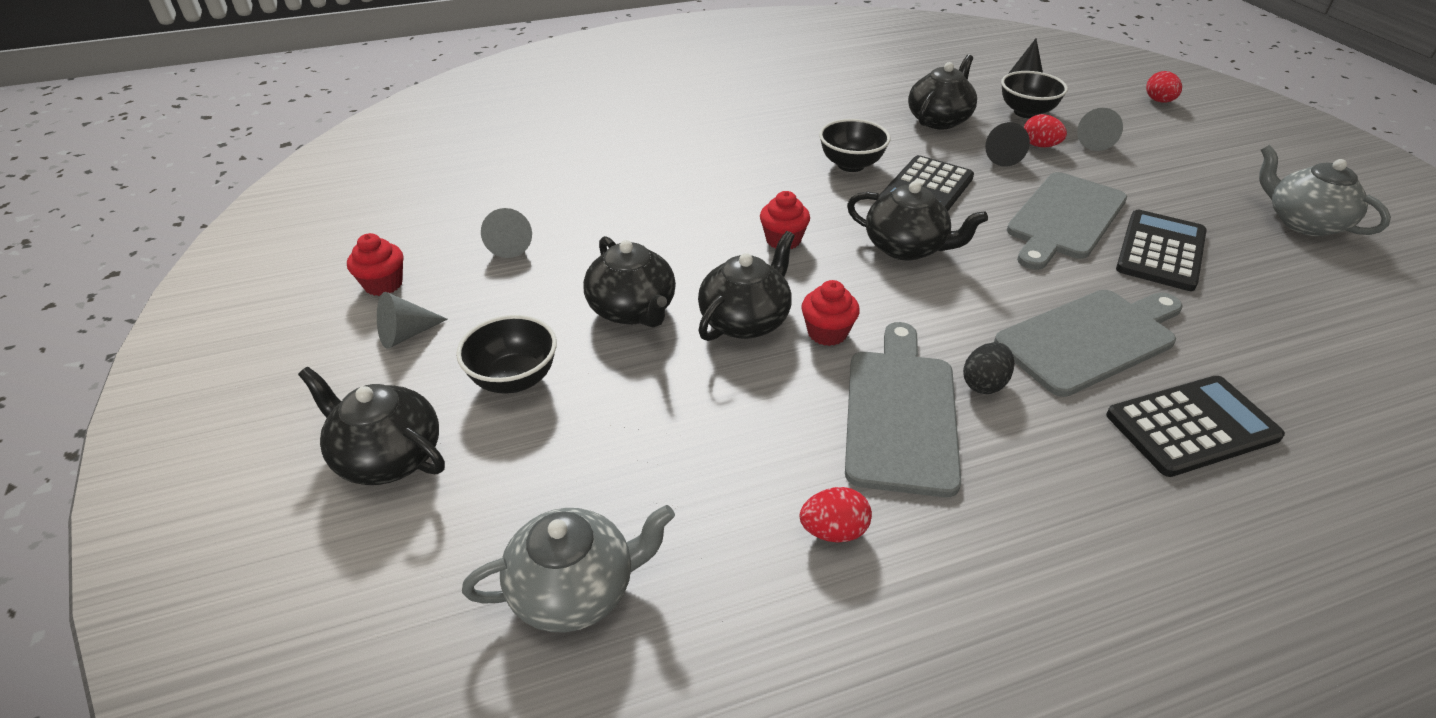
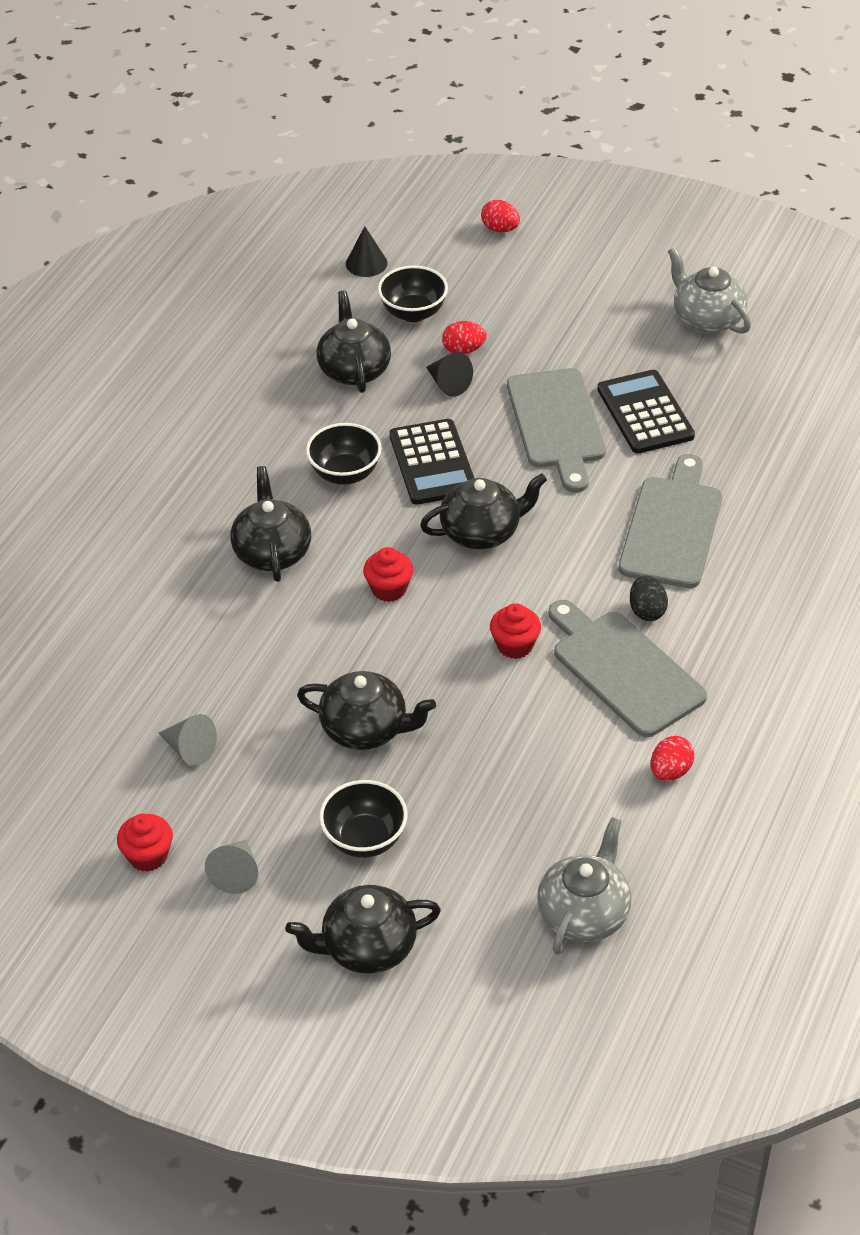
camera: 45 degrees left, 5 degrees up
(745, 320) = (451, 677): black teapot -> black teapot (272, 552)
(1094, 142) = (499, 318): grey cone -> none
(1192, 426) = (779, 554): black calculator -> none
(1303, 222) = (707, 318): grey teapot -> grey teapot turned 45 degrees clockwise

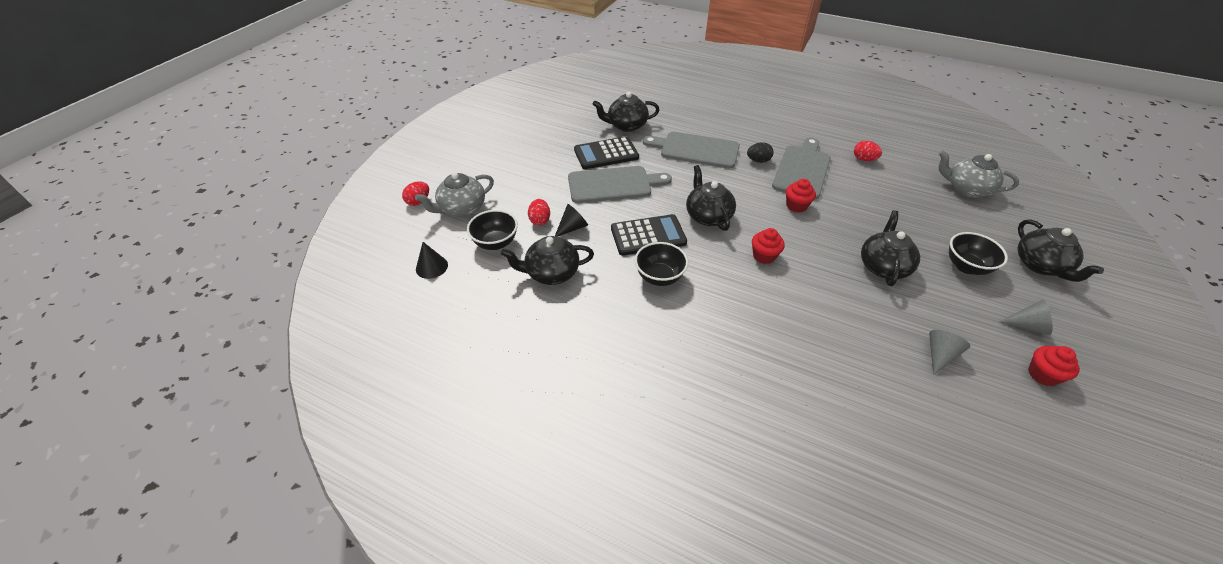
camera: 90 degrees left, 0 degrees up
(272, 552) = (741, 315): black teapot -> black teapot (626, 125)
(623, 670) = (802, 170): grey cutting board -> grey cutting board turned 150 degrees clockwise
(707, 318) = (530, 130): grey teapot -> grey teapot (462, 208)

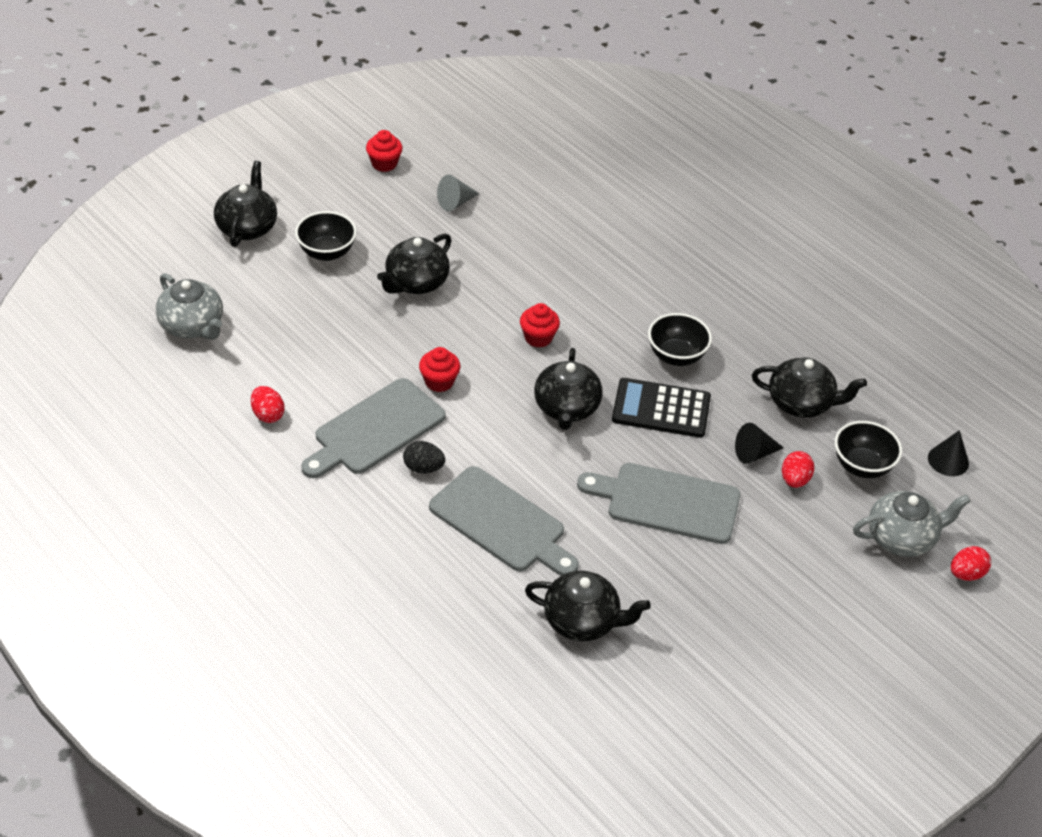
camera: 160 degrees left, 0 degrees up
(606, 154) = (649, 567): black calculator -> none
(1027, 325) = (343, 193): grey cone -> none

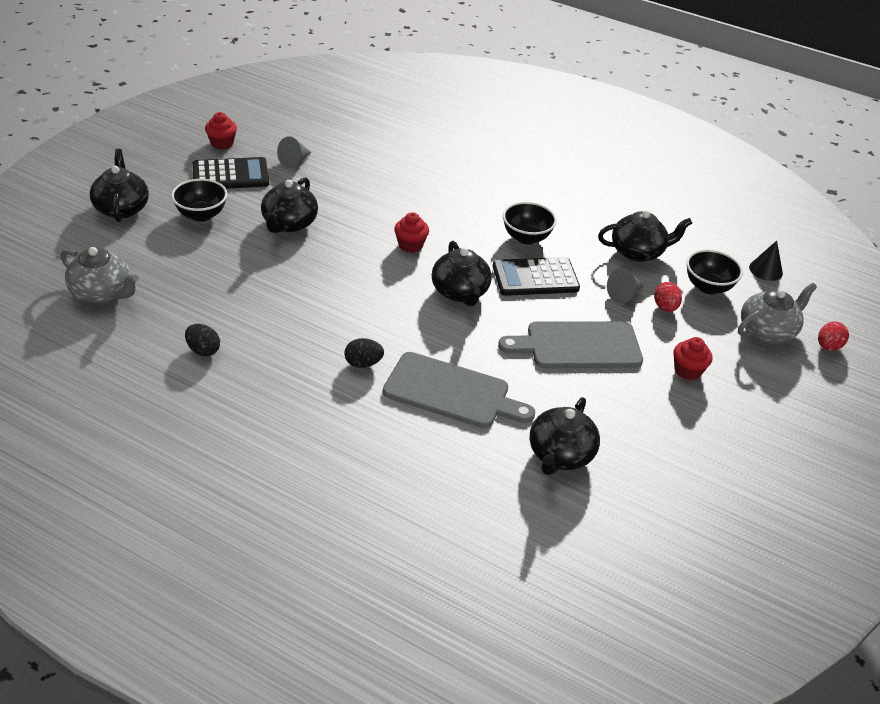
camera: 20 degrees left, 5 degrees down
(268, 414) = (203, 350): red egg -> black egg
(375, 430) = (306, 342): grey cutting board -> none
(377, 207) = (230, 175): none -> black calculator
(439, 381) = (344, 294): red cupcake -> red cupcake (687, 371)
(582, 621) = (560, 455): black teapot -> black teapot turned 120 degrees clockwise
(754, 453) = (624, 295): black cone -> grey cone

